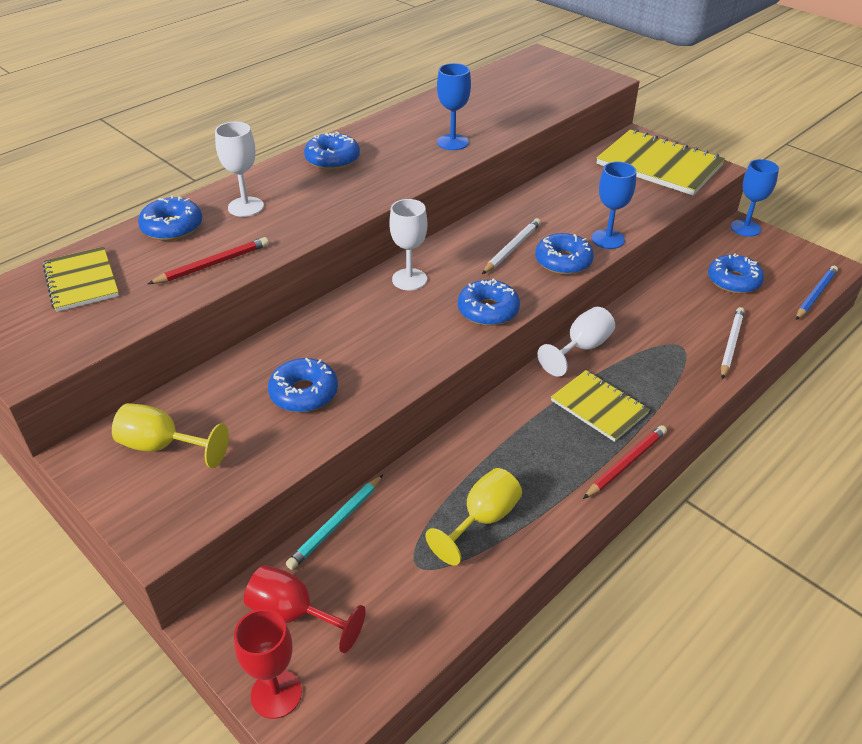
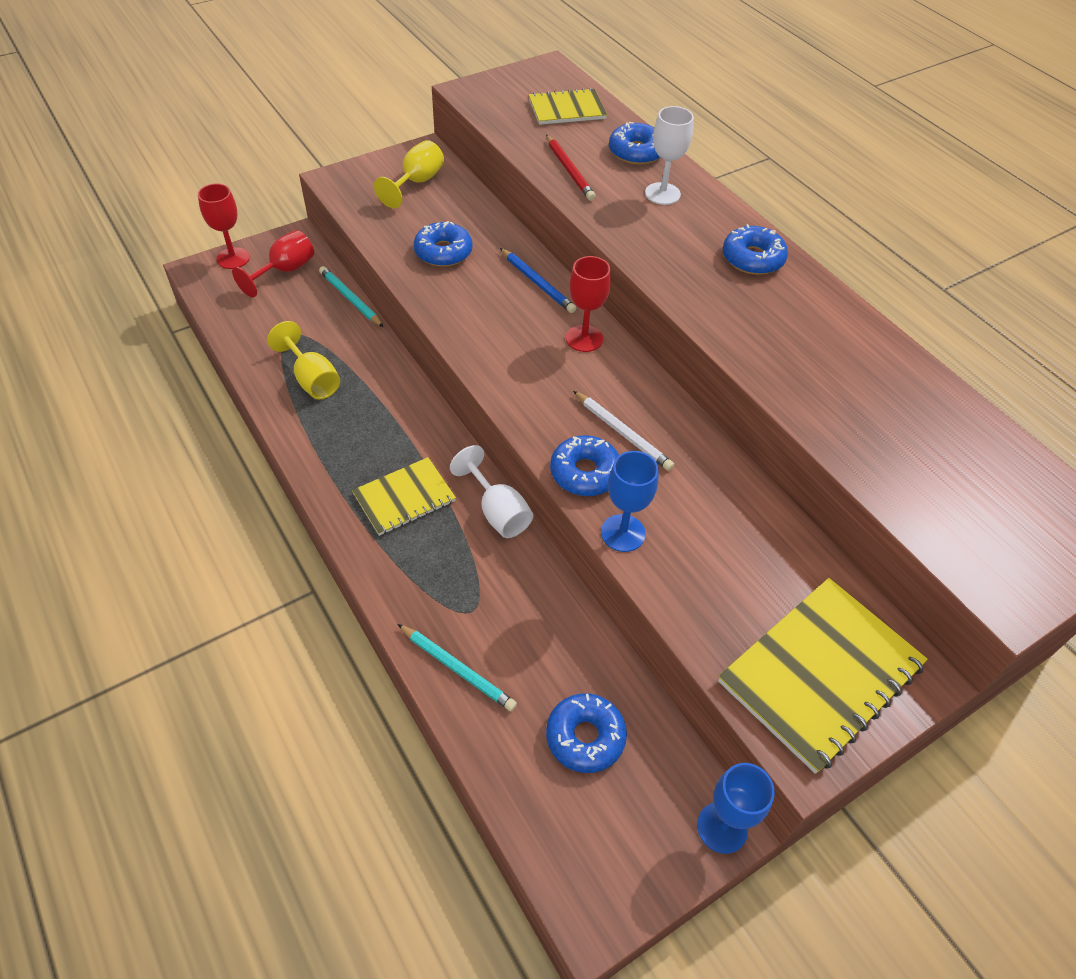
camera: 100 degrees right, 10 degrees up
(409, 279) = (584, 338): white goblet -> red goblet
(452, 142) = (786, 362): blue goblet -> none
(488, 310) = (514, 386): blue donut -> none
(626, 463) = (324, 494): red pencil -> none
(731, 344) = (457, 669): white pencil -> turquoise pencil
(815, 294) = (527, 841): blue pencil -> blue pencil (537, 283)

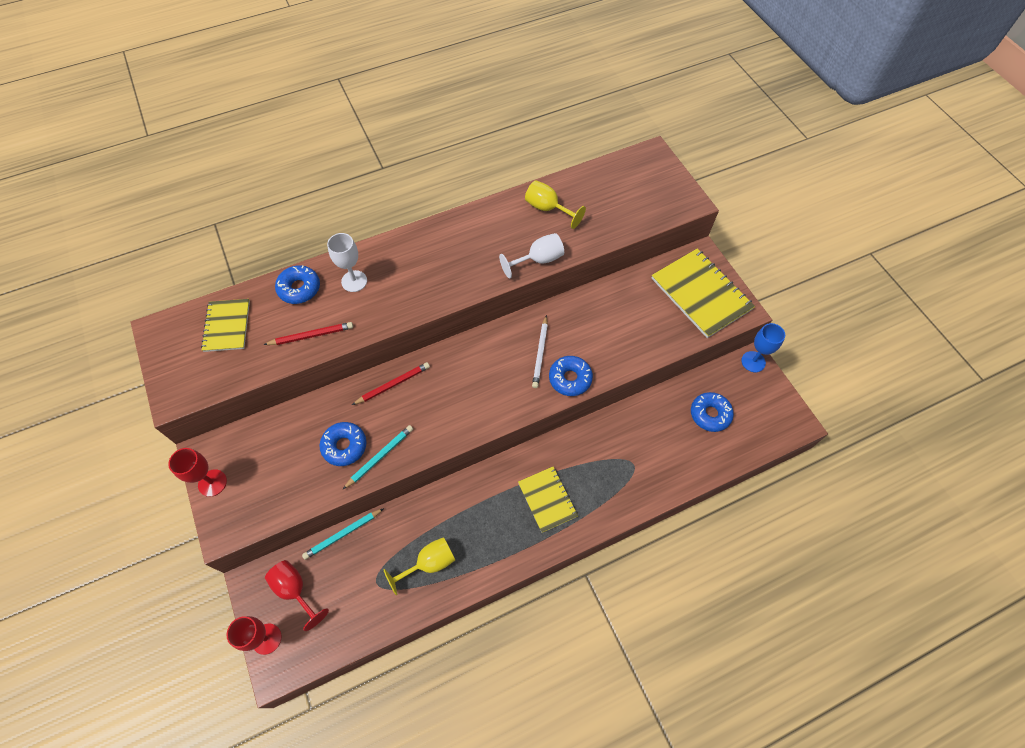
camera: 80 degrees left, 10 degrees up
(417, 182) = (248, 462): yellow goblet -> yellow goblet (548, 209)
(457, 669) = (671, 475): turquoise pencil -> turquoise pencil (380, 456)
(498, 511) = (562, 443): white goblet -> white goblet (538, 260)
(537, 283) = (393, 384): blue pencil -> red pencil
(584, 338) = (455, 362): red goblet -> red goblet (212, 483)
(623, 433) = (540, 353): white pencil -> white pencil turned 135 degrees clockwise
(623, 533) = (615, 365): blue goblet -> none
(752, 259) = (433, 245): blue donut -> none

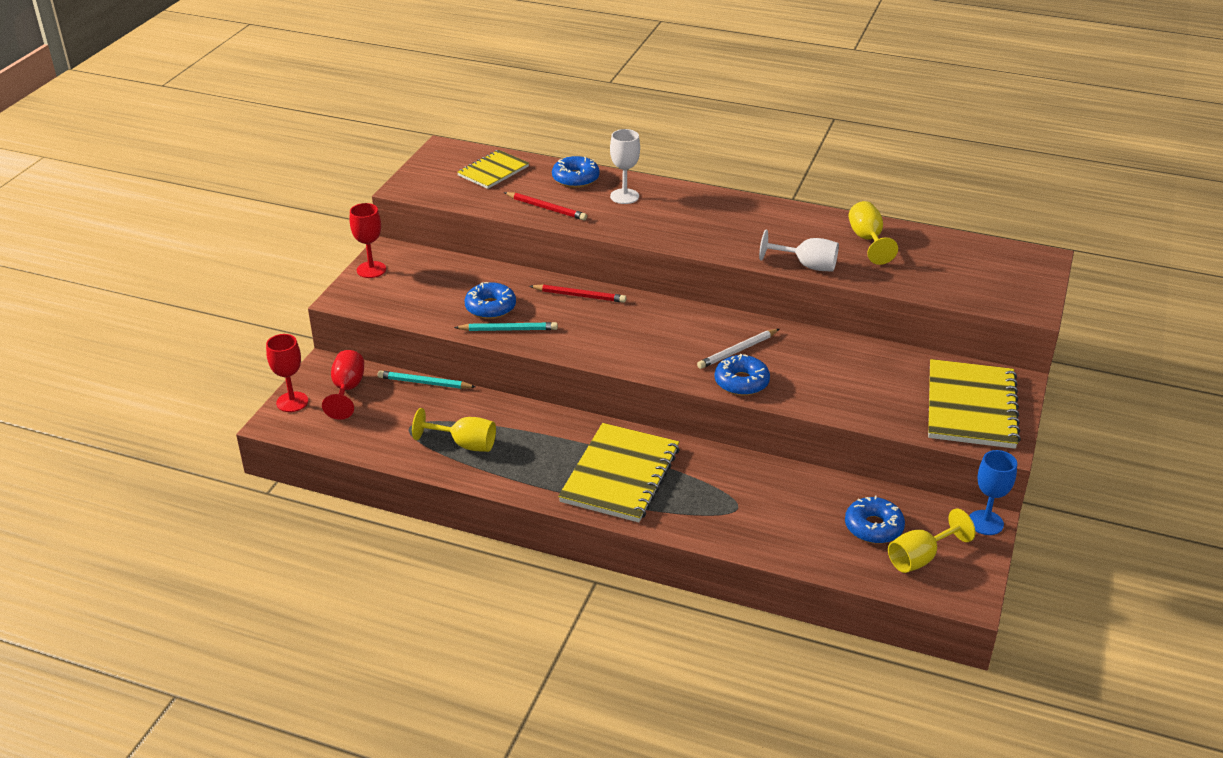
camera: 45 degrees right, 25 degrees down
(547, 499) = (620, 475): yellow notebook -> yellow notebook, size x1.67
(751, 416) = (920, 558): none -> yellow goblet

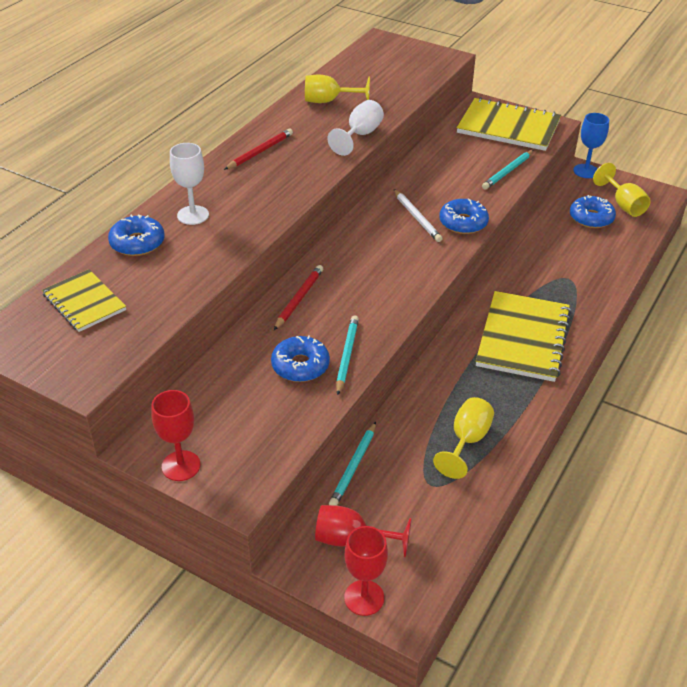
camera: 80 degrees left, 5 degrees up
(546, 208) = (192, 270): red pencil -> red pencil (260, 151)
(620, 475) = (523, 338): yellow notebook -> yellow notebook turned 75 degrees clockwise
(863, 410) = (507, 172): none -> turquoise pencil

